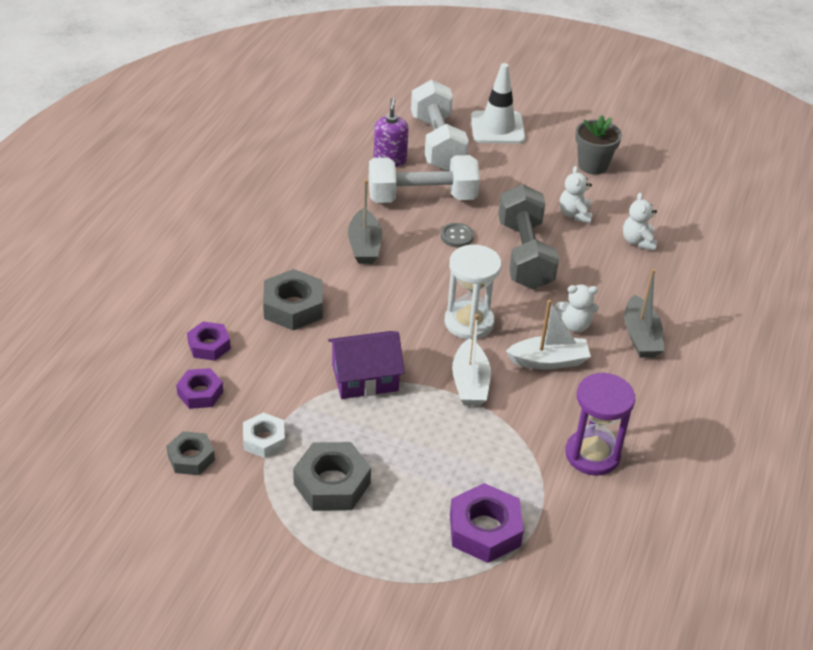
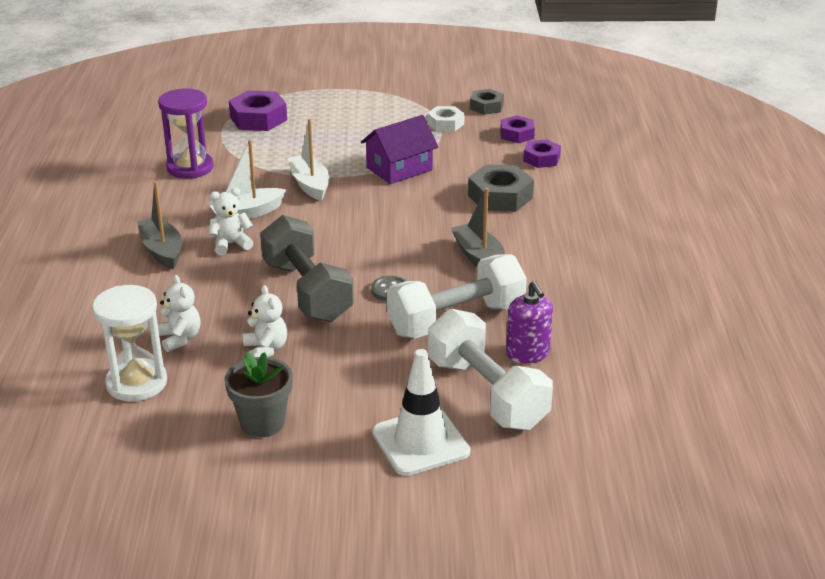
camera: 160 degrees right, 10 degrees down
(332, 483) = (379, 116): grey nut -> none
(469, 322) = (334, 223): white hourglass -> white hourglass (137, 383)

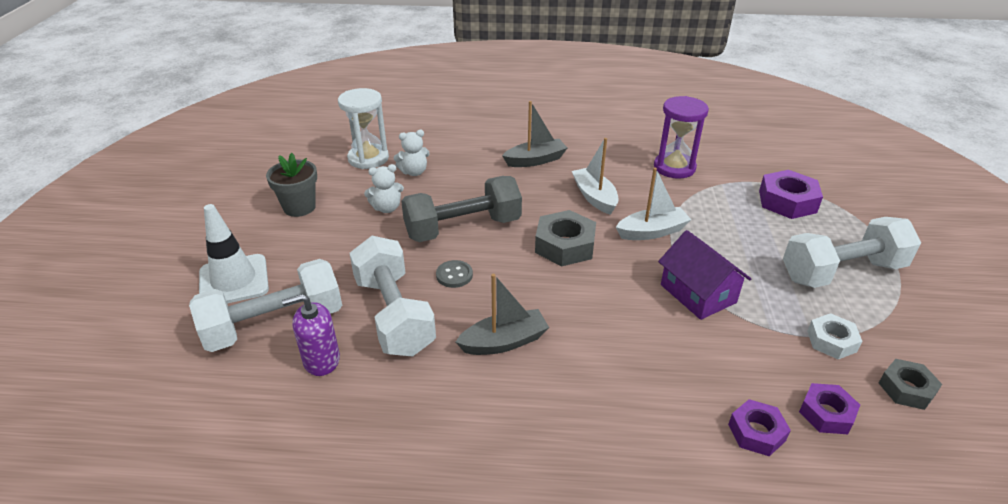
camera: 95 degrees right, 5 degrees up
(231, 244) = (543, 190): white teddy bear -> none
(362, 109) = (842, 272): none -> white dumbbell
(500, 196) = (642, 375): grey nut -> grey nut (565, 245)

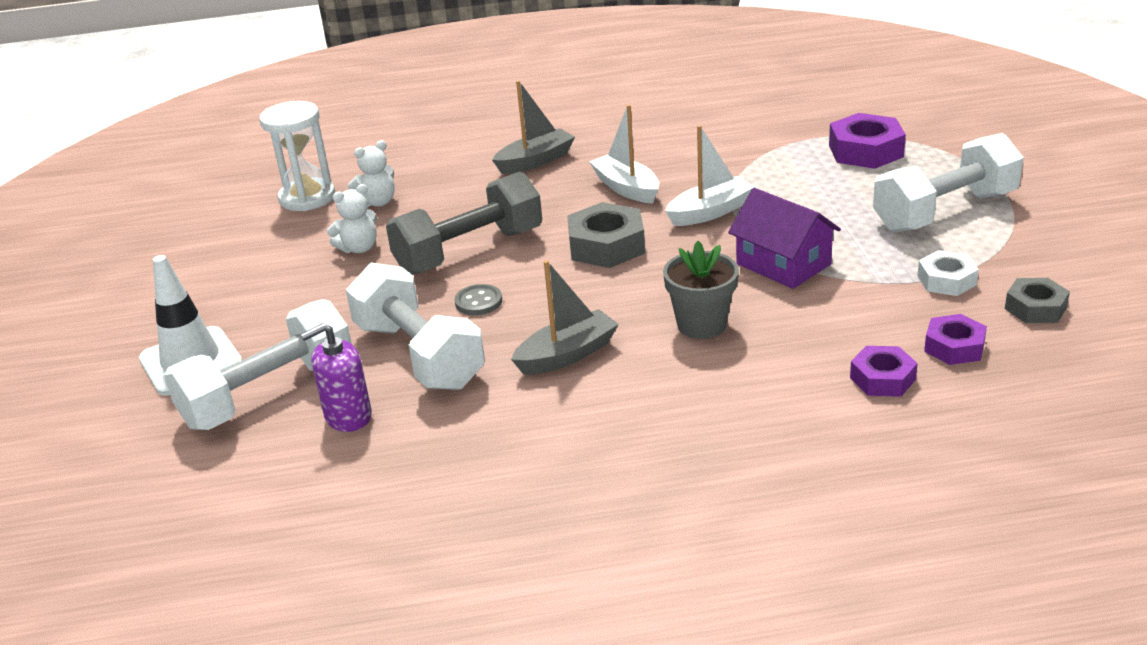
camera: 10 degrees left, 5 degrees down
(299, 207) = (238, 268): grey flower pot -> grey flower pot (701, 325)
(674, 167) = (717, 138): purple hourglass -> none

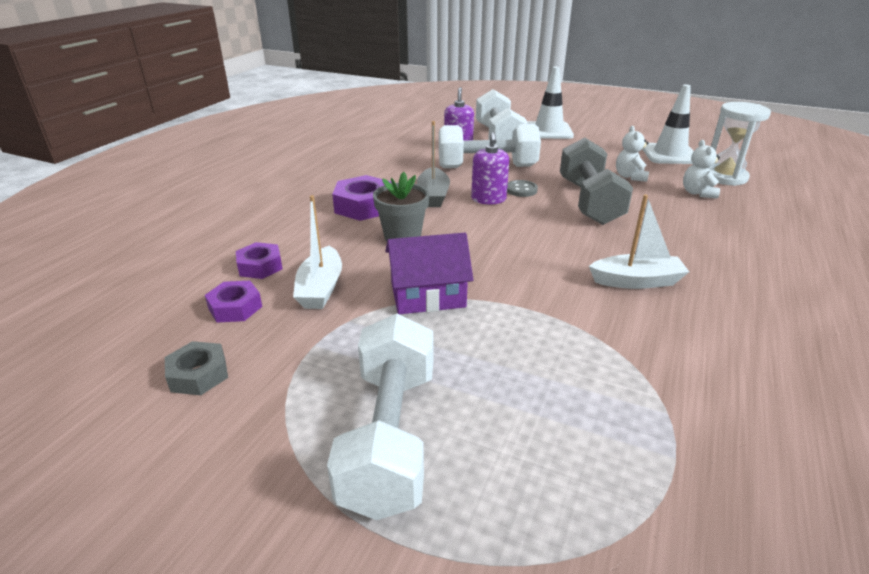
camera: 120 degrees right, 0 degrees up
(244, 243) = (669, 154): none -> white traffic cone
(533, 312) = (488, 199): none -> purple soap dispenser
(535, 161) = (733, 261): grey boat -> none
(606, 246) = (543, 242): grey nut -> none
(710, 212) = (550, 300): white boat -> white boat (320, 288)
(865, 151) = (597, 476): purple nut -> purple nut (364, 206)
(946, 280) = (297, 355): white nut -> none

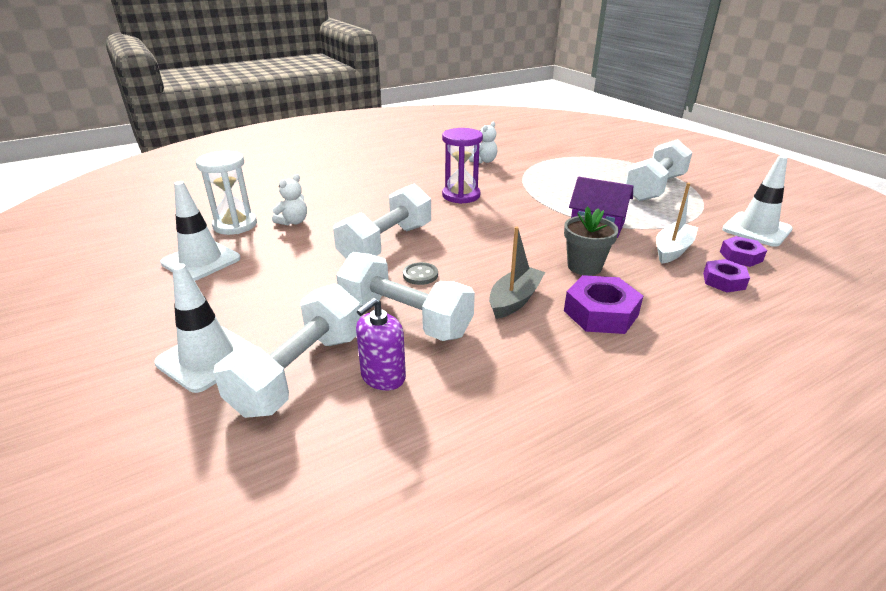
camera: 145 degrees left, 0 degrees up
(198, 375) = (756, 229): grey nut -> white traffic cone
(488, 199) = (466, 276): purple soap dispenser -> none
(589, 201) = (386, 244): grey dumbbell -> white dumbbell
(630, 176) = (300, 252): white teddy bear -> white teddy bear (484, 161)
(636, 281) = (461, 195): white boat -> purple hourglass

